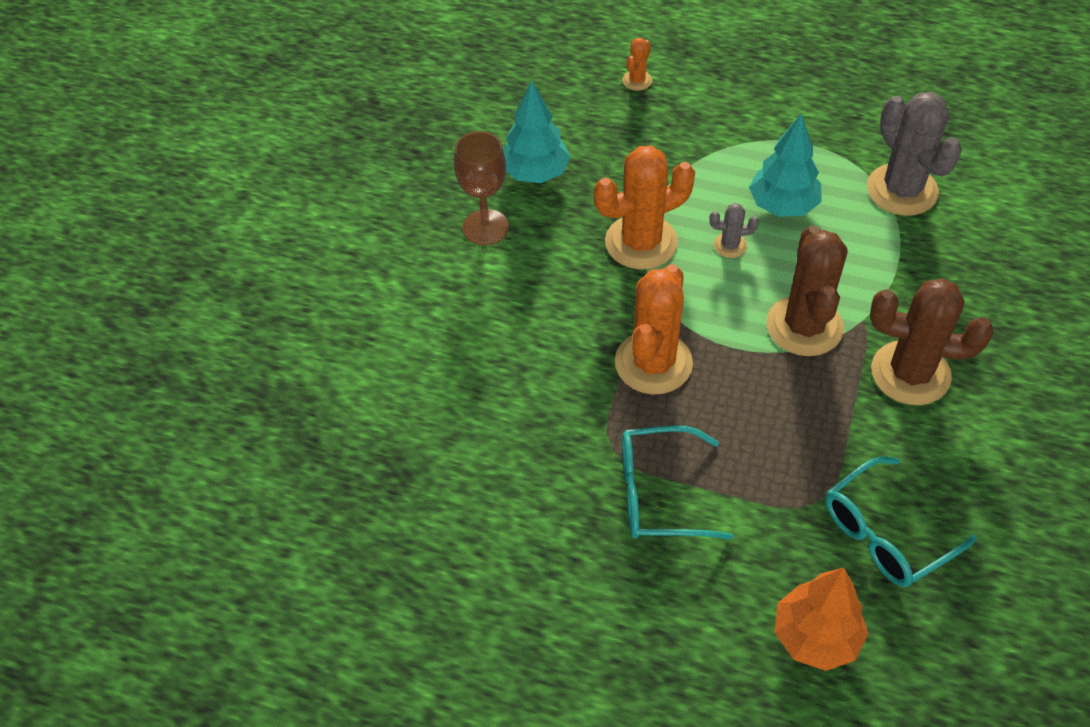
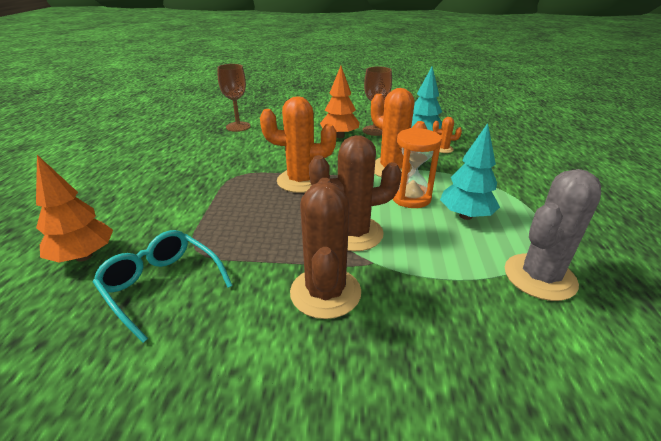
camera: 75 degrees right, 20 degrees down
(389, 441) = (238, 126): none -> brown goblet
(494, 282) = (339, 136): none -> orange tree
(637, 80) = (526, 156): orange cactus -> orange cactus (443, 149)
(660, 494) = (206, 191): turquoise glasses -> none
(730, 245) = (411, 198): grey cactus -> orange hourglass

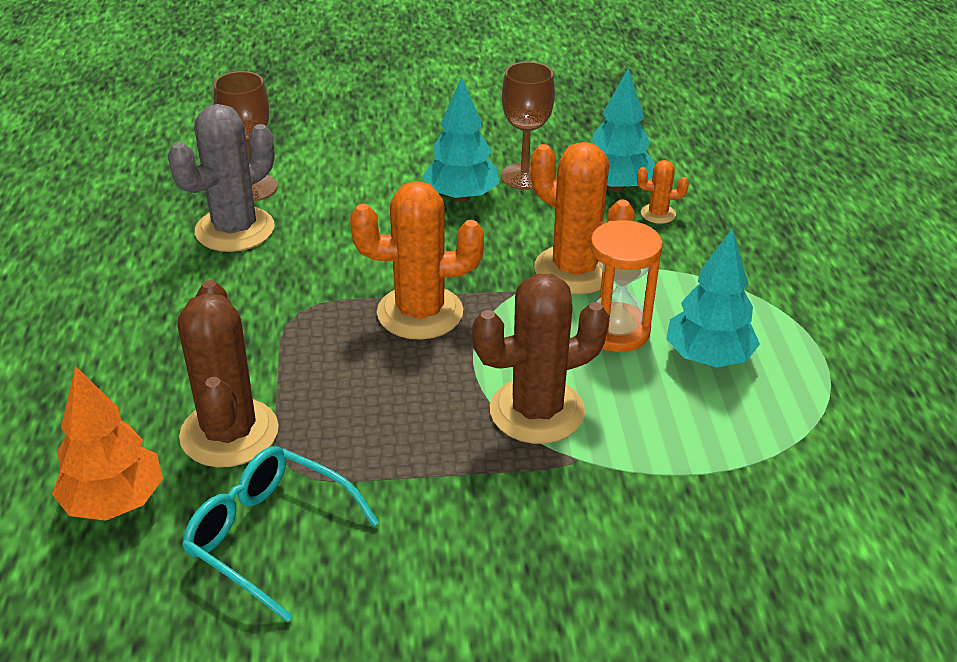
camera: 10 degrees left, 5 degrees up
(325, 292) = (519, 516): brown cactus -> brown cactus (229, 433)
(339, 136) = (461, 197): orange tree -> turquoise tree
(539, 277) = (819, 455): grey cactus -> grey cactus (235, 230)

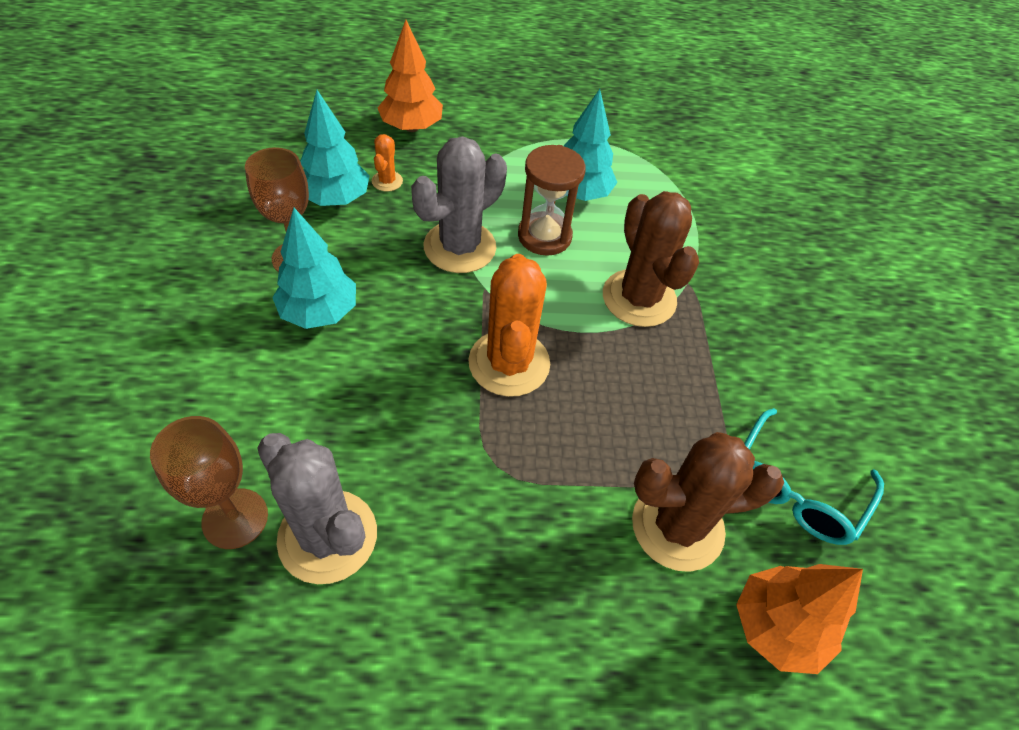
camera: 90 degrees left, 15 degrees up
(575, 270) = (460, 247): orange cactus -> grey cactus
(616, 331) = (544, 236): orange hourglass -> brown hourglass
(761, 220) = (411, 127): none -> orange tree

